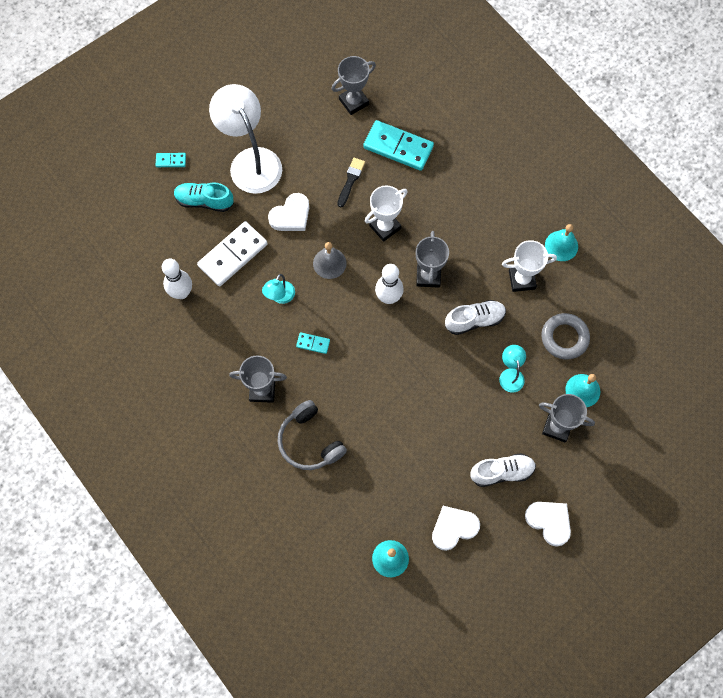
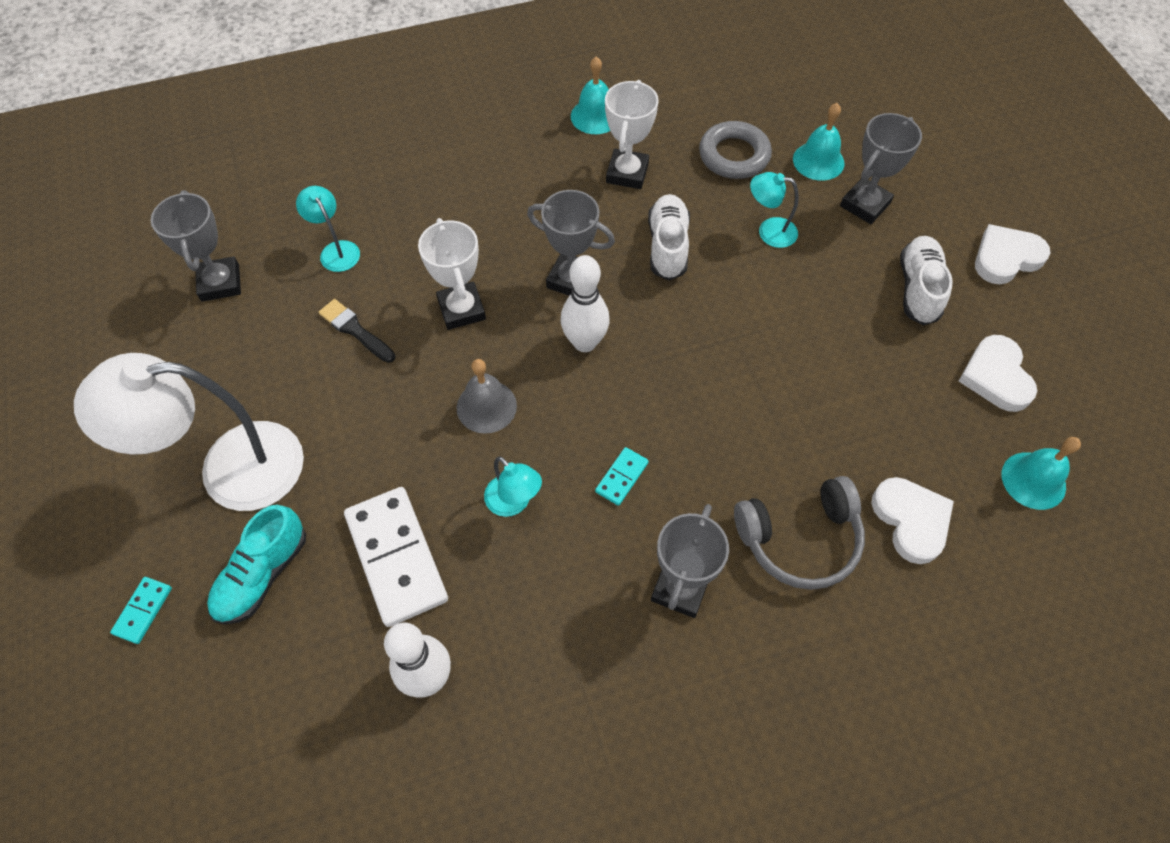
camera: 70 degrees left, 10 degrees down
(291, 215) = (370, 437): white heart -> white heart (911, 520)
(398, 147) = (336, 250): turquoise domino -> turquoise lamp

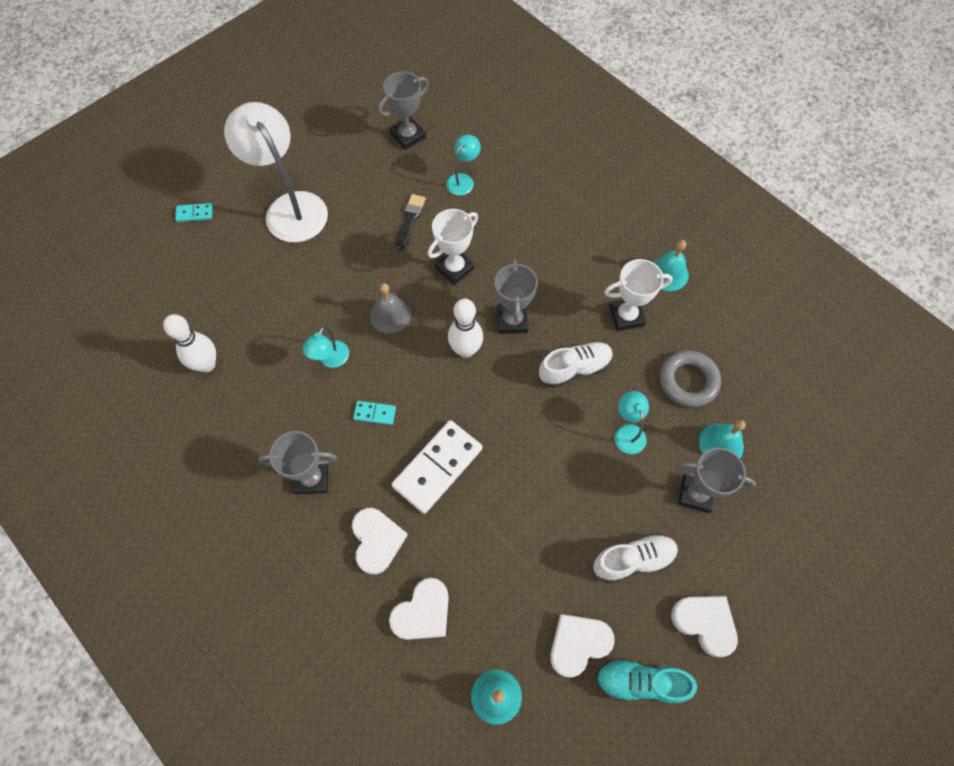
camera: 65 degrees right, 5 degrees up
(262, 574) = (235, 255): turquoise shoe -> turquoise shoe (640, 682)
(397, 557) = (270, 315): white domino -> white domino (438, 467)
(800, 539) = (377, 541): grey headphones -> white heart

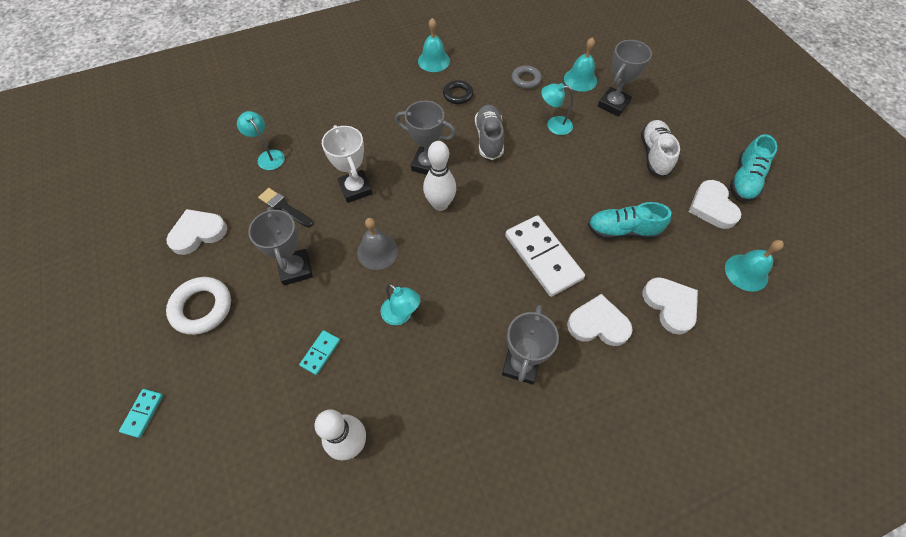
camera: 70 degrees left, 5 degrees down
(290, 207) = (202, 308): white lamp -> white ring
(375, 413) = (473, 292): turquoise domino -> turquoise domino (320, 353)
(408, 136) = (190, 183): grey trophy -> grey trophy (296, 269)
(502, 543) = (622, 230): none -> turquoise shoe
(574, 368) = (489, 139): white shoe -> grey shoe
(626, 316) = (458, 95): white trophy -> black ring
(688, 381) = (526, 79): grey ring -> grey ring, size x0.64
(705, 623) = (707, 131): white heart -> white heart (198, 233)

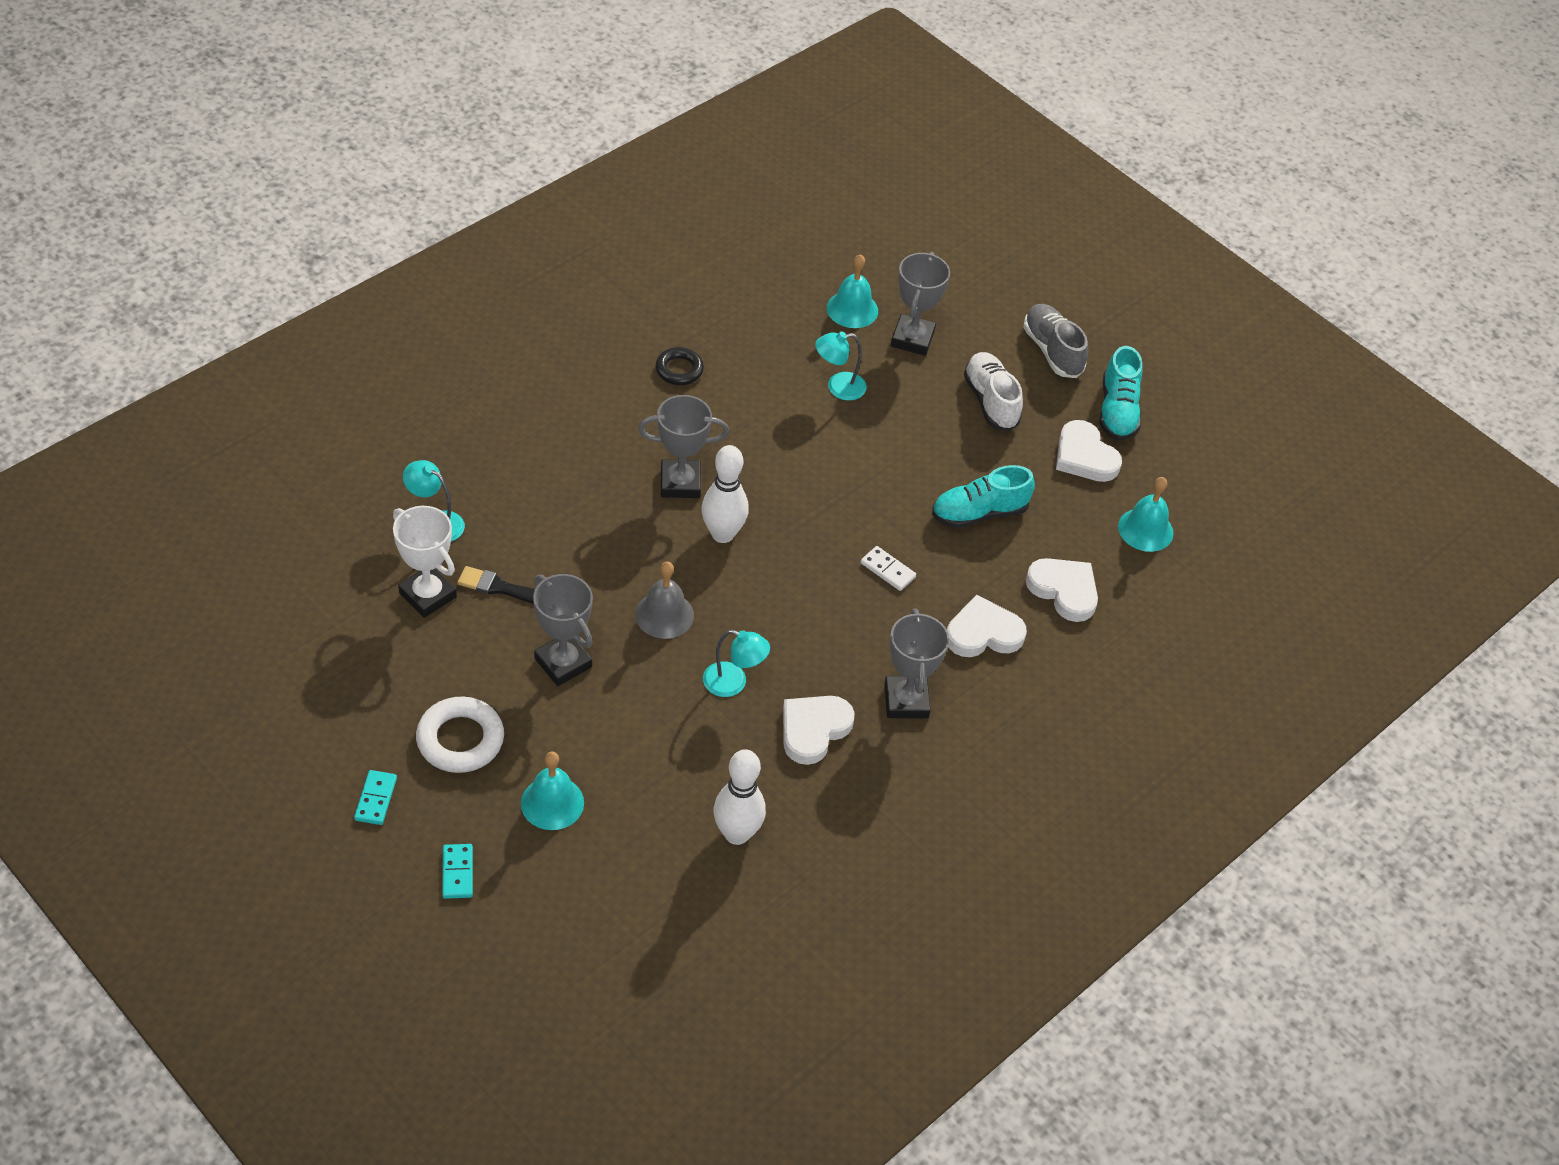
camera: 25 degrees left, 10 degrees down
(198, 233) = (395, 650): white heart -> white heart (813, 730)
(320, 353) = (649, 751): turquoise domino -> turquoise domino (375, 799)
(355, 189) = (592, 540): white trophy -> white trophy (428, 595)
(434, 61) = (618, 322): turquoise bell -> turquoise bell (552, 803)
(489, 139) = (753, 427): grey shoe -> grey shoe (1052, 351)
(526, 79) = (771, 325): grey ring -> none
(543, 257) = (888, 570): white domino -> white domino, size x0.46

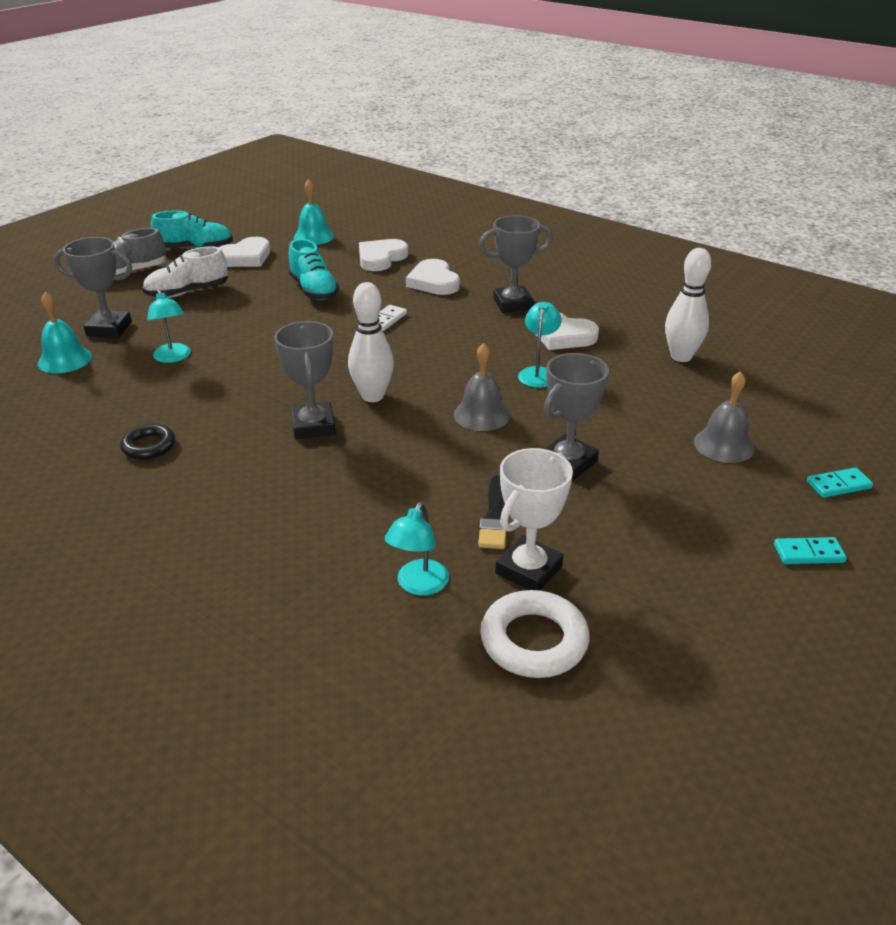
camera: 95 degrees left, 15 degrees down
(460, 740) = (698, 510): white ring -> white ring (534, 640)
(552, 803) = (723, 445): turquoise bell -> grey bell

